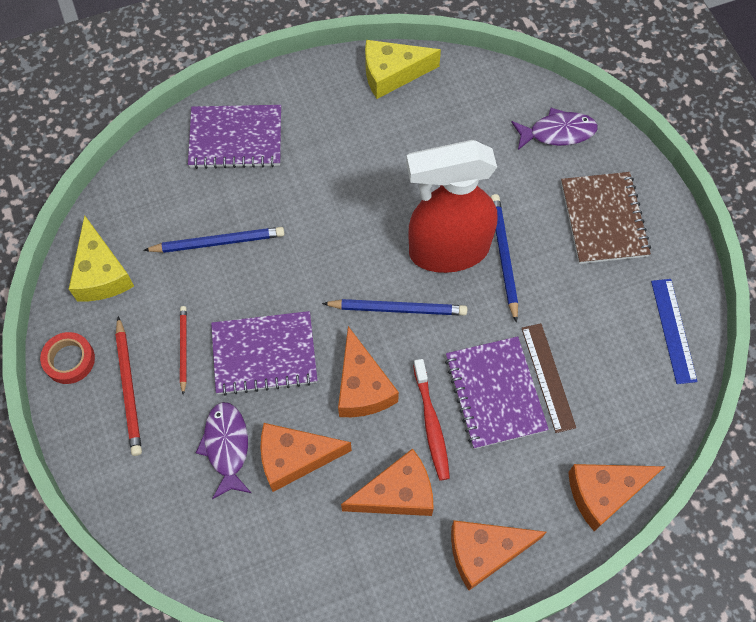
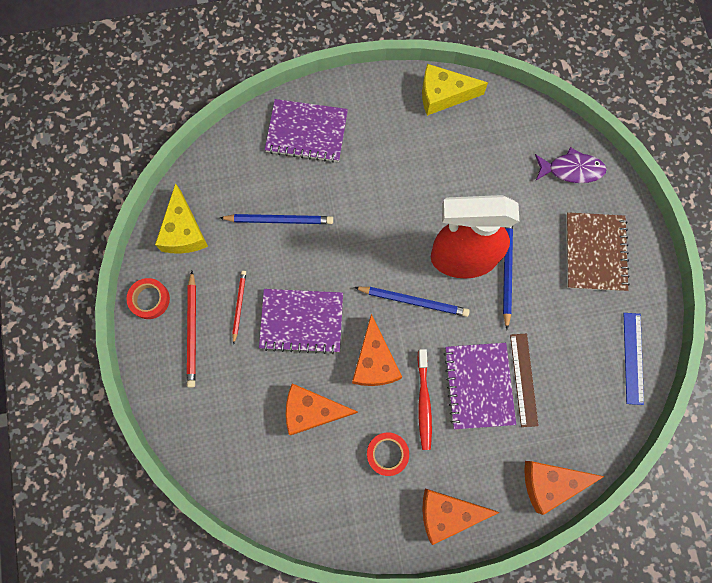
camera: 10 degrees right, 10 degrees up
(226, 446) = (261, 392): purple fish -> none
(397, 493) = (387, 454): orange cheese -> red tape

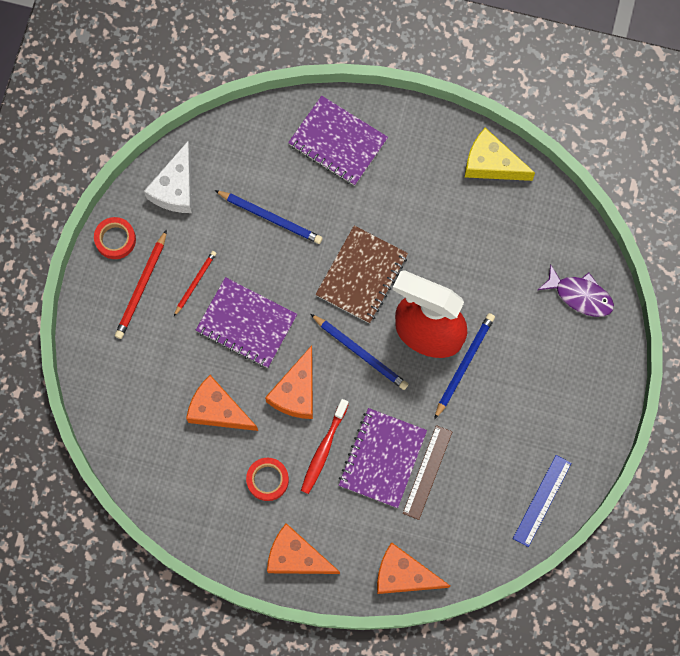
camera: 25 degrees right, 0 degrees up
(184, 231) = (175, 188): yellow cheese -> white cheese
(595, 252) = (559, 386): brown notebook -> brown notebook (362, 275)

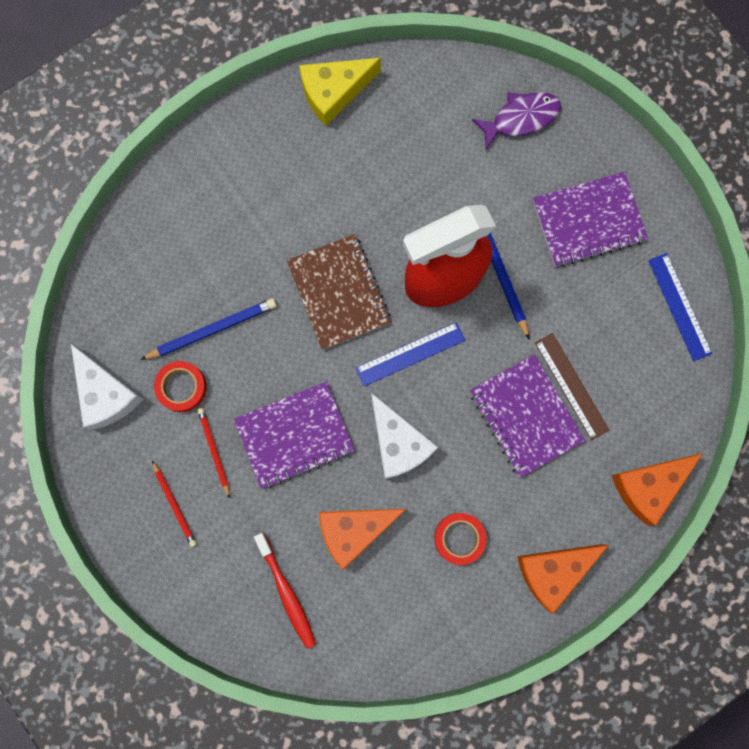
camera: 50 degrees left, 5 degrees up
(115, 239) = (106, 492): red tape -> red tape (181, 387)
(142, 287) = (175, 504): red pencil -> red pencil, size x0.64
(296, 392) = (398, 443): orange cheese -> white cheese
(324, 449) = (473, 462): red toothbrush -> red toothbrush (286, 592)
(337, 142) = (194, 209): purple notebook -> purple notebook (588, 221)
(360, 352) = (410, 354): blue pencil -> blue ruler

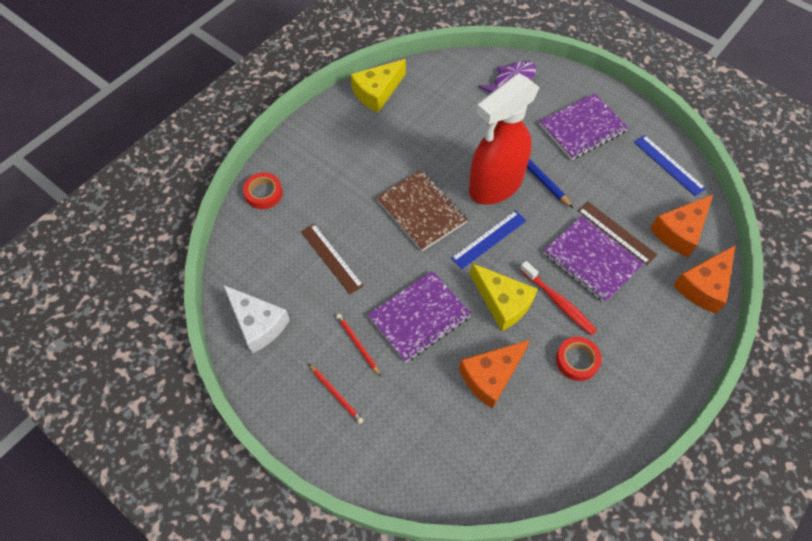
camera: 15 degrees left, 20 degrees down
(181, 387) = (318, 304): red tape -> red tape (263, 193)
(212, 329) = (331, 258): blue pencil -> brown ruler
(286, 592) = (451, 441): red toothbrush -> red toothbrush (558, 302)
(398, 443) = (502, 302): white cheese -> yellow cheese
(553, 571) = (660, 366): orange cheese -> orange cheese (679, 231)

